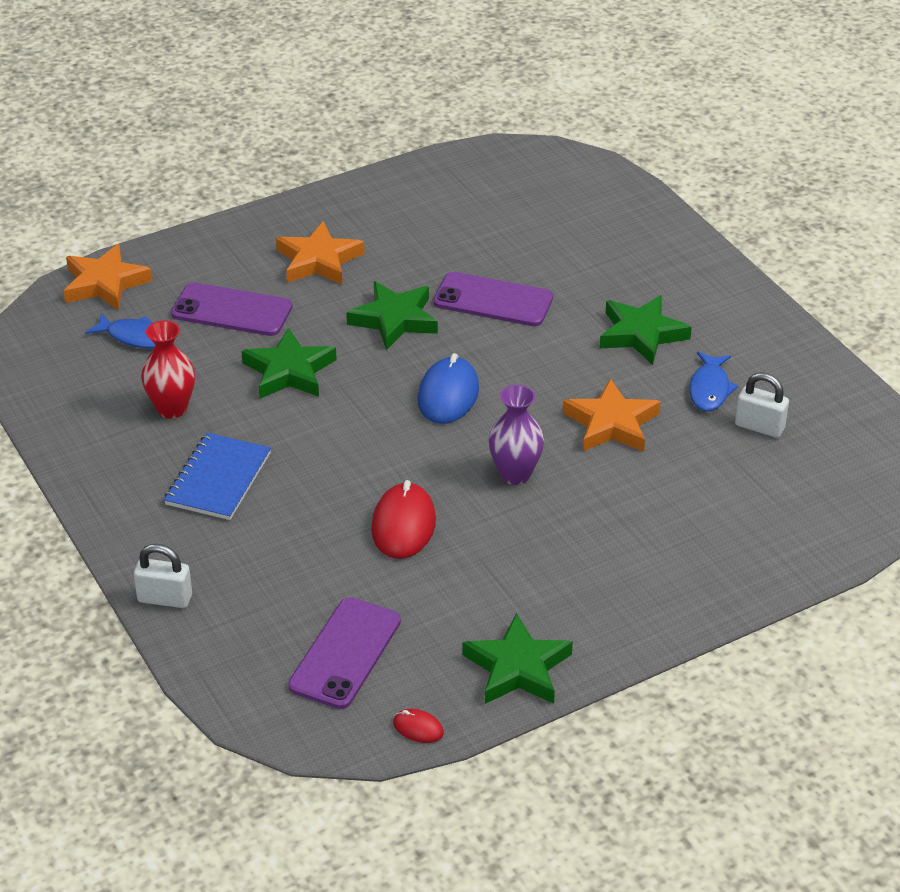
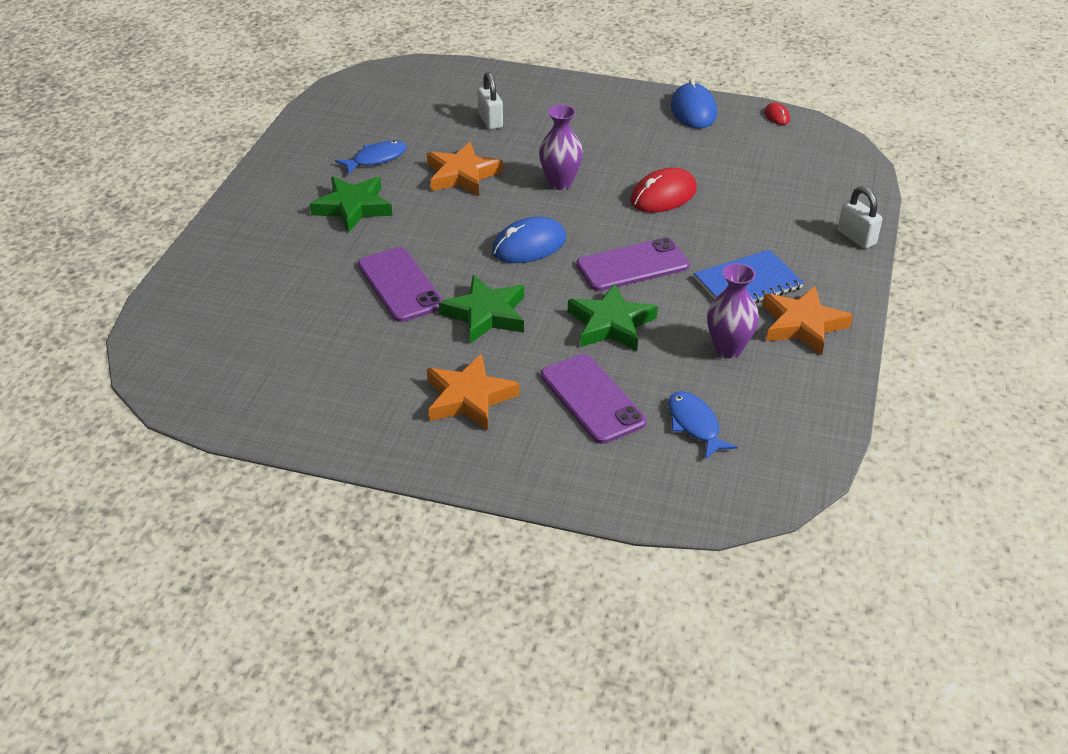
camera: 135 degrees left, 0 degrees up
(105, 283) = (667, 496): orange star -> orange star (802, 325)
(172, 409) = (728, 349): red vase -> purple vase
(345, 653) = (777, 160): purple phone -> purple phone (632, 265)
(517, 668) = (693, 110): green star -> blue mouse
(759, 427) = (388, 129): white padlock -> white padlock (490, 121)

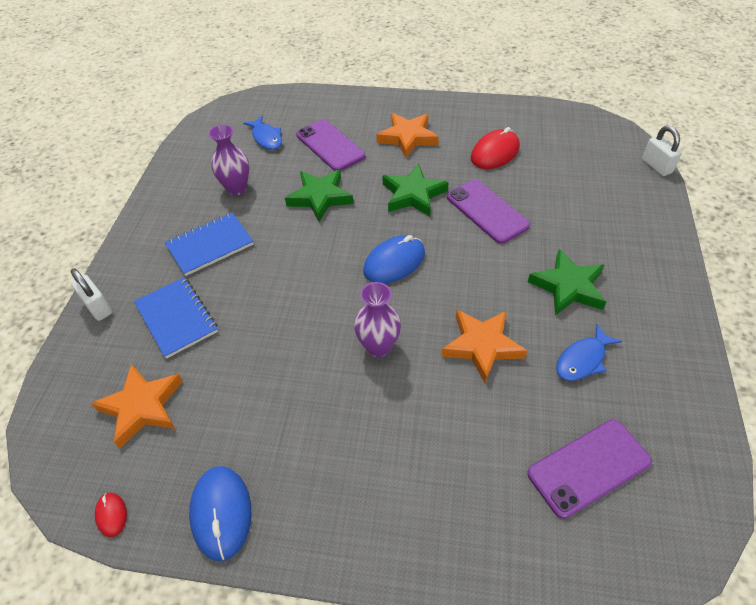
camera: 175 degrees right, 10 degrees up
(490, 121) = (481, 451): white padlock -> white padlock (656, 166)
(632, 265) = (304, 252): purple phone -> purple phone (588, 467)
(663, 195) = (272, 341): red mouse -> red mouse (495, 153)
(766, 221) = (176, 318): none -> blue notebook
(802, 325) = (177, 213): orange star -> orange star (142, 407)

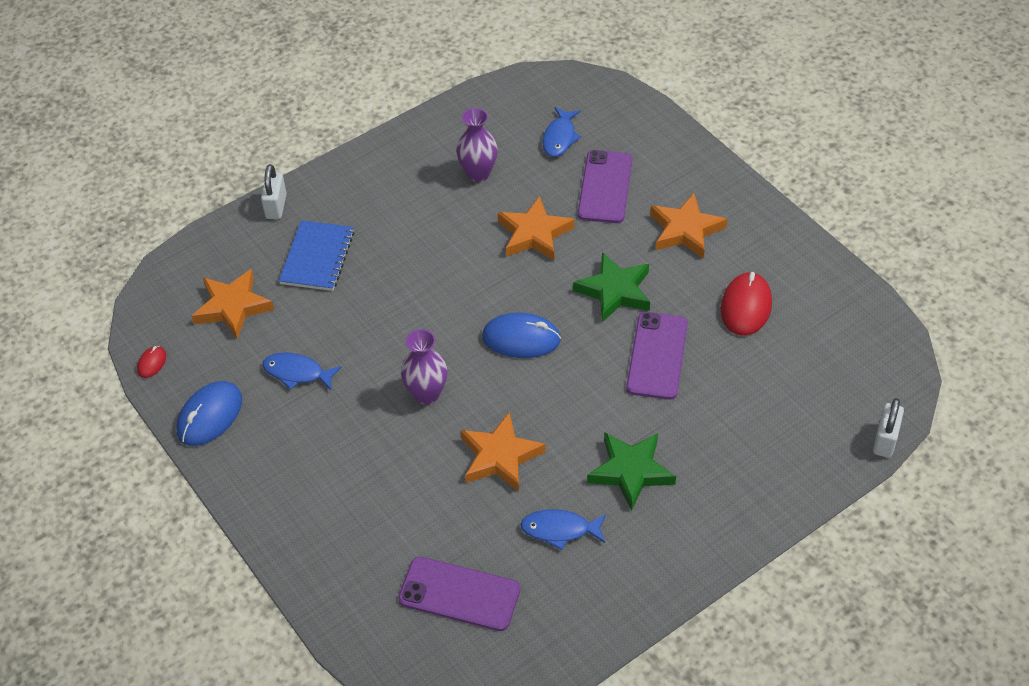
camera: 45 degrees right, 0 degrees up
(210, 245) = (402, 213): blue notebook -> none
(259, 413) = (297, 373): none -> blue fish
(320, 197) = (534, 234): green star -> orange star
(495, 153) = (746, 306): red mouse -> red mouse turned 75 degrees counterclockwise

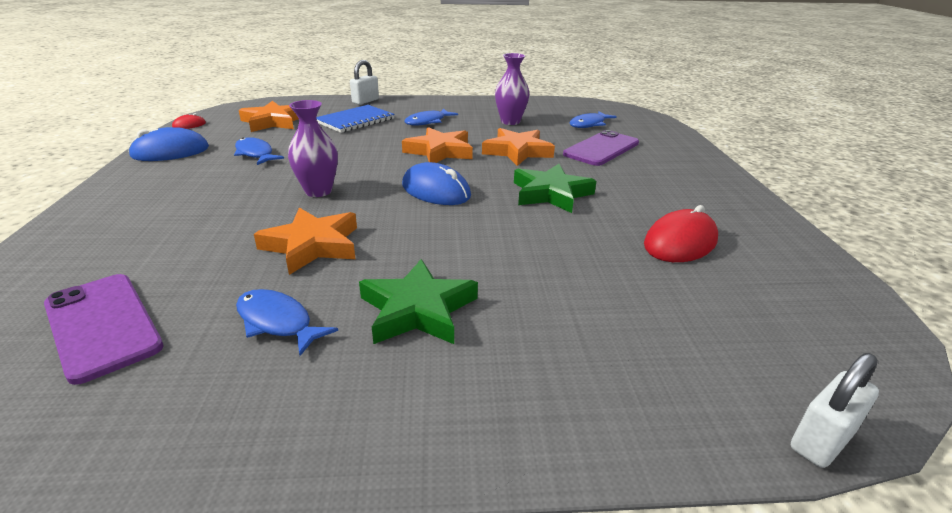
camera: 30 degrees right, 20 degrees down
(395, 219) = (428, 122): none -> blue fish
(657, 356) = (548, 241): purple phone -> none
(685, 230) = (654, 184): orange star -> orange star (440, 151)

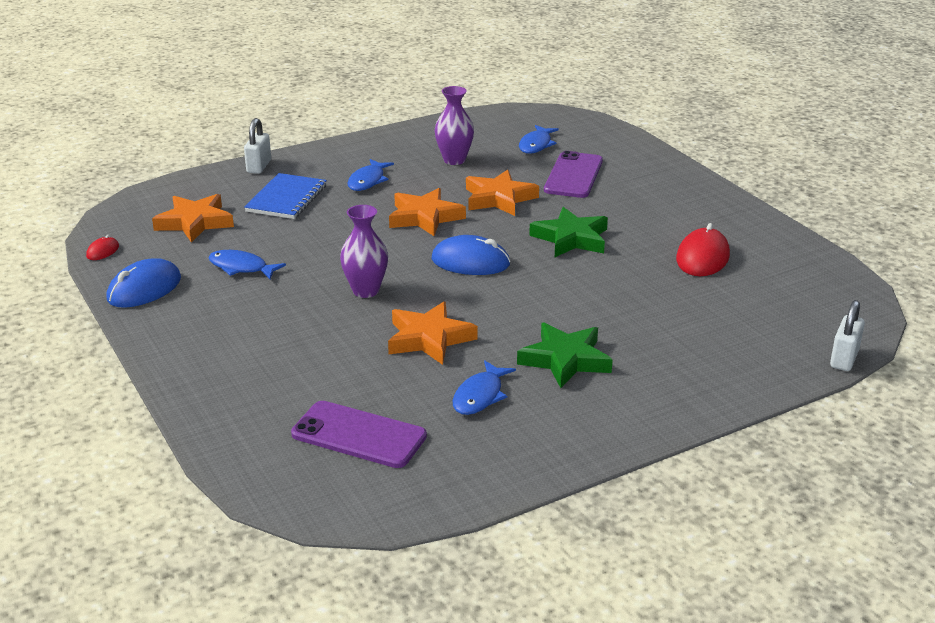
camera: 25 degrees left, 0 degrees up
(277, 322) = (480, 396): blue fish -> blue fish turned 75 degrees counterclockwise

